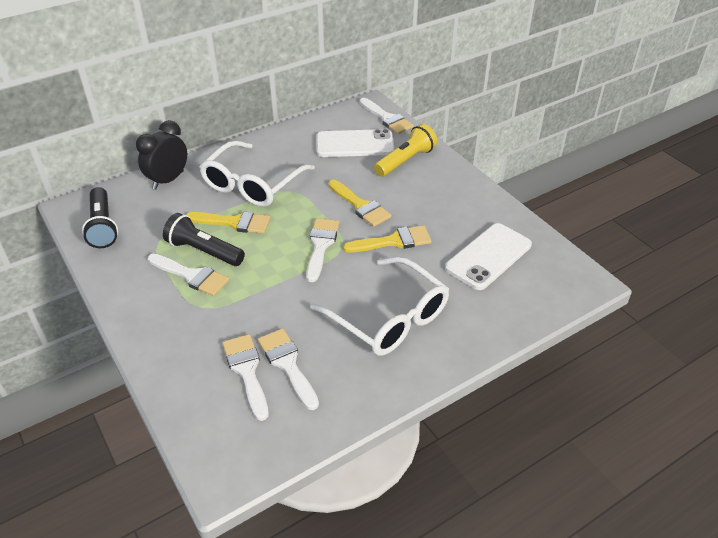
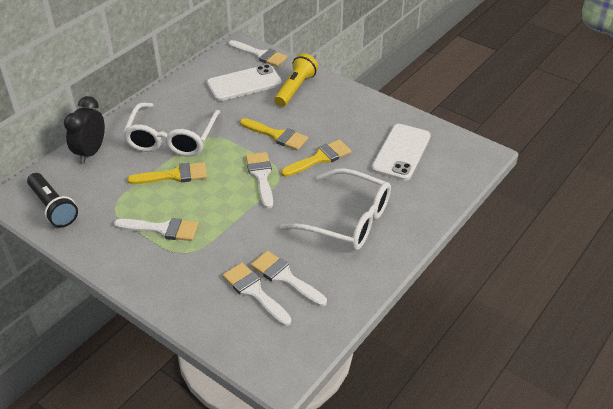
camera: 20 degrees left, 0 degrees up
(204, 251) = (161, 206): black flashlight -> none

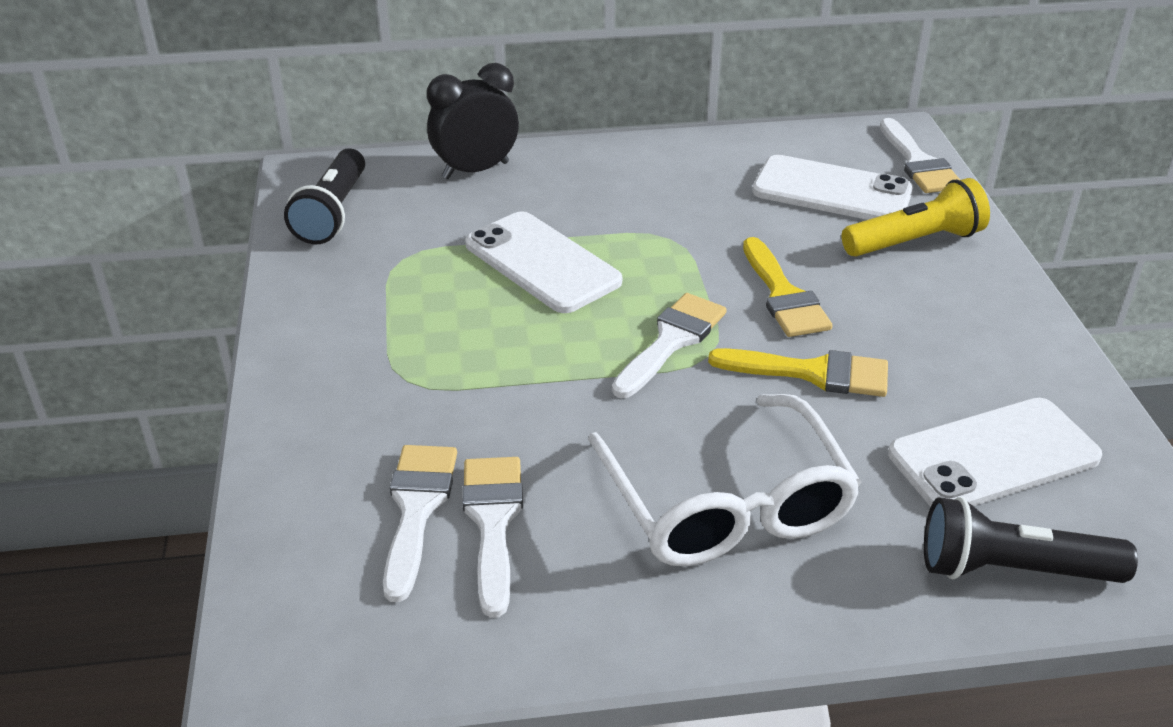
camera: 45 degrees right, 5 degrees down
(162, 229) = (422, 326): white brush -> none
(172, 138) = (611, 211): white glasses -> none
(174, 175) = (542, 263): yellow brush -> white phone
(443, 185) = (1012, 570): none -> black flashlight

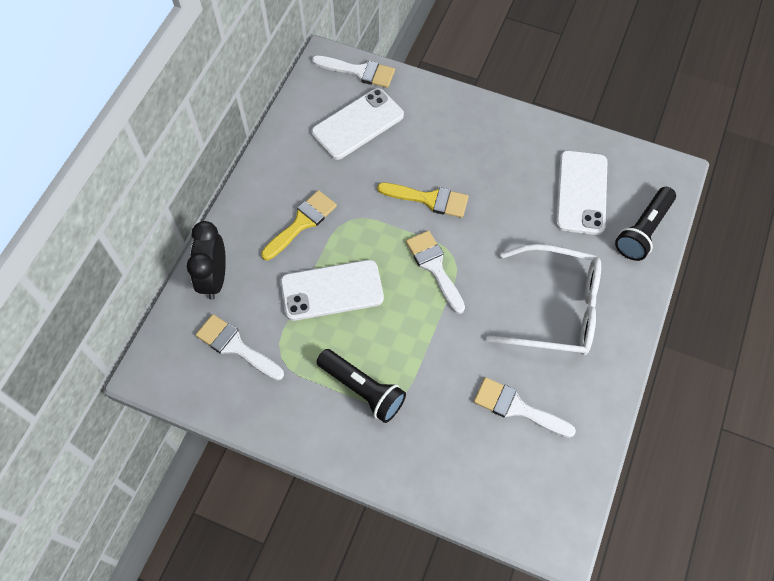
camera: 60 degrees left, 25 degrees up
(333, 213) = (207, 375): black flashlight -> black flashlight (362, 389)
(417, 509) = (491, 437): white brush -> white brush (235, 346)
(813, 373) = (492, 223): yellow brush -> yellow brush (302, 223)
(915, 242) = (423, 119): yellow flashlight -> none

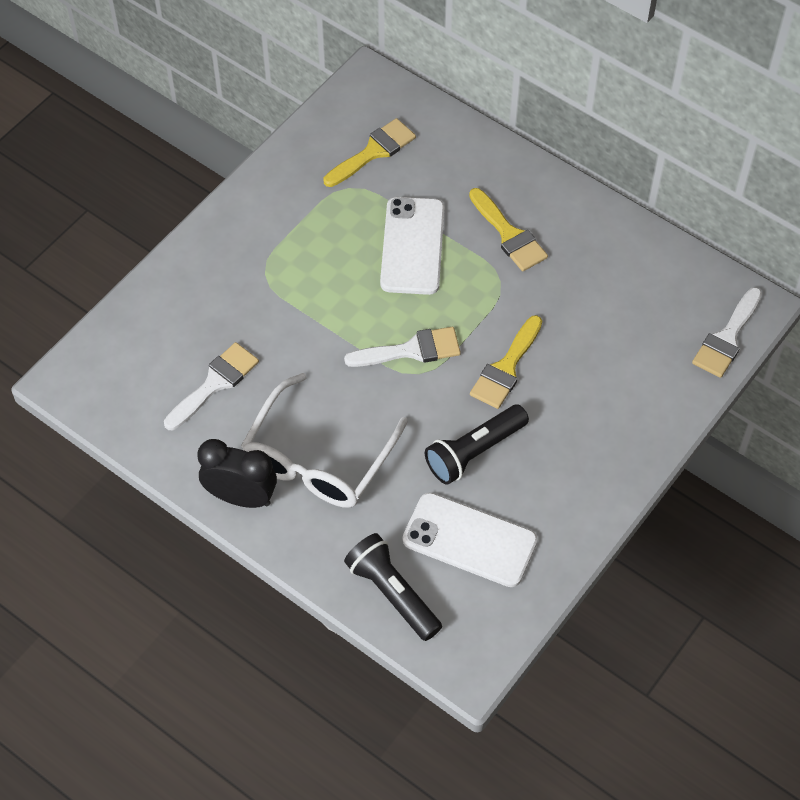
camera: 105 degrees right, 5 degrees down
(214, 278) = (460, 145): black clock -> black clock (241, 497)
(235, 346) = (373, 152): white brush -> yellow brush
(358, 124) = (639, 318): white phone -> none
(362, 389) = (287, 250): black flashlight -> black flashlight (474, 452)

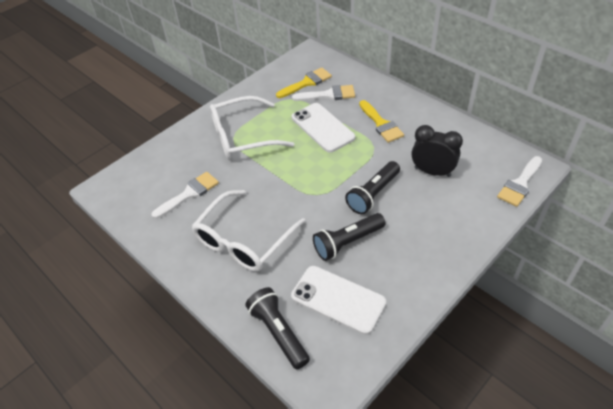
camera: 10 degrees right, 10 degrees down
(241, 497) = (189, 261): black clock -> black clock (432, 172)
(281, 270) = (243, 136): none -> white glasses
(411, 350) = (314, 181): white brush -> white brush (328, 95)
(412, 246) = (322, 127): white phone -> white phone turned 45 degrees counterclockwise
(506, 368) = (373, 194): yellow brush -> black flashlight

